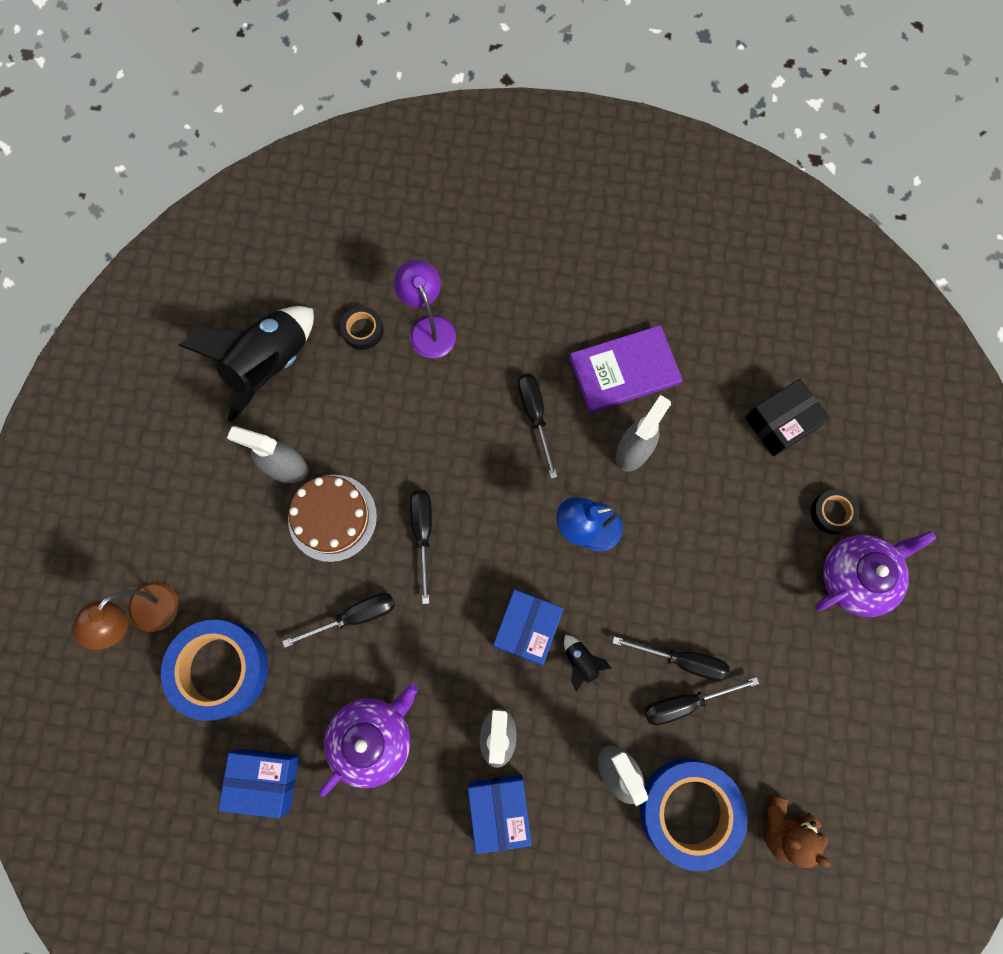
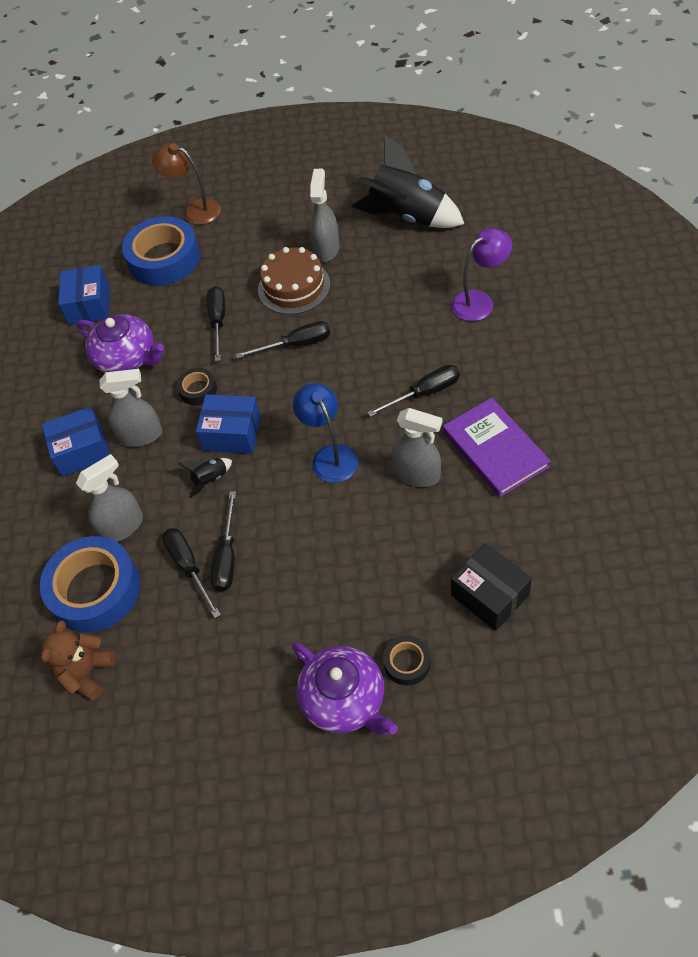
camera: 85 degrees right, 20 degrees down
(354, 617) = (218, 321): black screwdriver -> black screwdriver turned 150 degrees counterclockwise
(363, 330) = (459, 261): black tape -> black tape (198, 390)

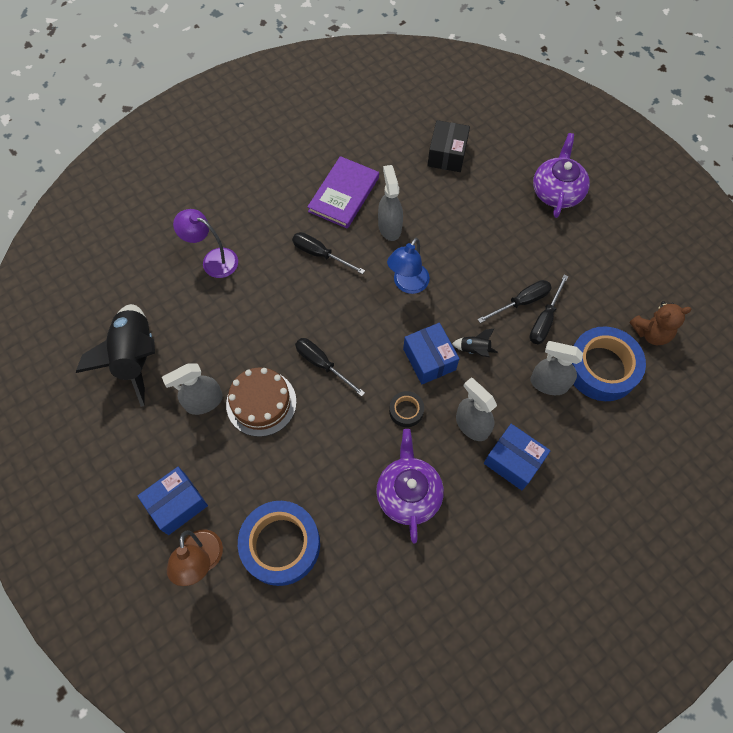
camera: 130 degrees left, 10 degrees up
(89, 305) = (372, 576): blue box -> blue box (177, 504)
(218, 321) = (330, 441): black screwdriver -> none
(407, 663) = (515, 174): black tape -> none

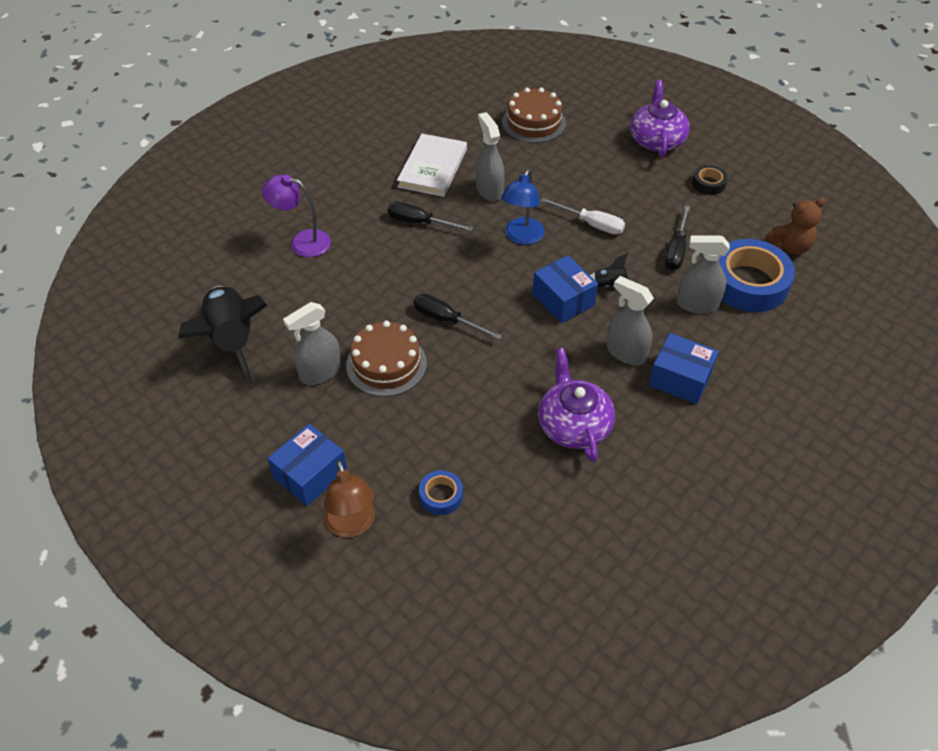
camera: 10 degrees left, 15 degrees down
(281, 545) = (441, 496): blue tape -> blue tape, size x0.47
(344, 194) = (432, 168): purple book -> white book
(406, 411) = (550, 349): black tape -> black tape (708, 183)
(447, 154) = (533, 122): black box -> brown cake
(473, 279) = (591, 224): none -> white screwdriver
(521, 302) = (647, 237): black screwdriver -> none

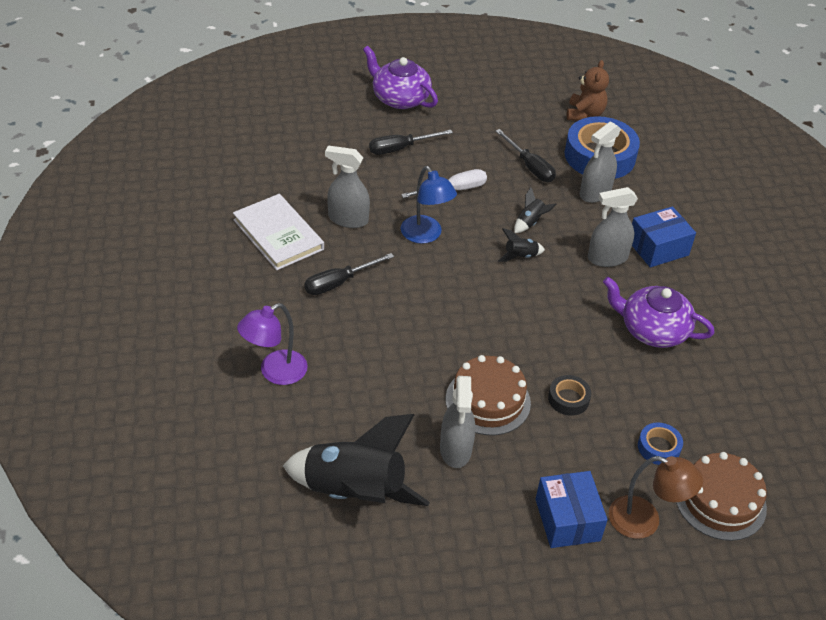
camera: 55 degrees left, 5 degrees down
(446, 320) = (474, 334): black screwdriver -> black screwdriver (400, 148)
(533, 122) = (295, 144): brown cake -> brown cake (720, 501)
(563, 300) = (520, 256): blue box -> black rocket
(708, 183) = (478, 106): black tape -> black tape (568, 399)

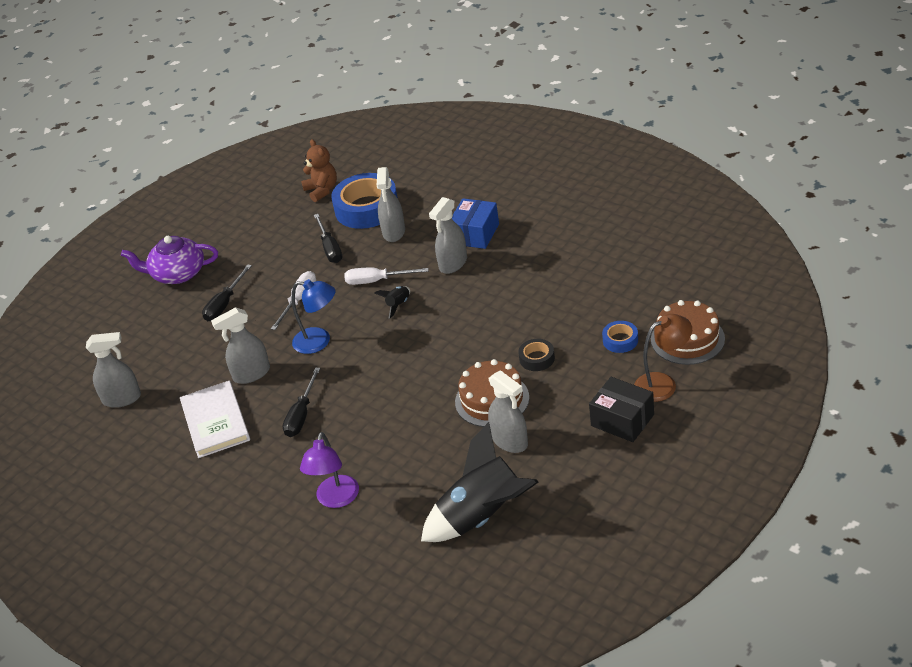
camera: 35 degrees left, 5 degrees down
(245, 163) = (122, 399): none -> grey spray bottle
(278, 234) = (215, 422): white book -> white book turned 60 degrees clockwise
(530, 167) = (330, 248): black screwdriver -> black screwdriver turned 60 degrees clockwise
(530, 222) = (377, 281): black rocket -> white screwdriver
(567, 520) = (622, 420): blue box -> black box
(652, 330) = (533, 281): purple teapot -> none

